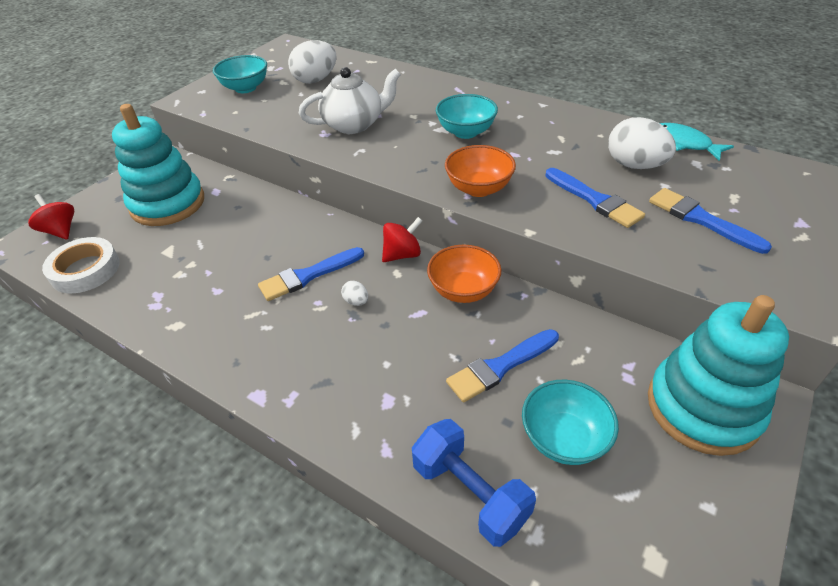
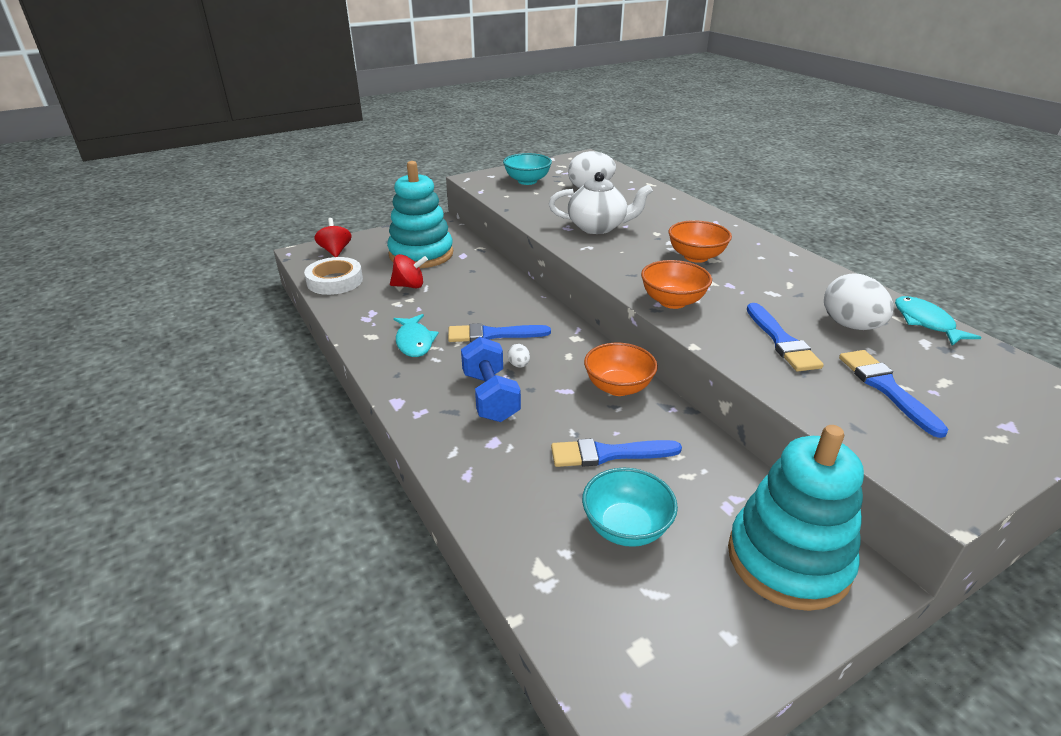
camera: 25 degrees right, 10 degrees down
(230, 314) = (414, 342): none -> turquoise fish
(402, 254) = (583, 344): red spinning top -> red spinning top (409, 286)
(466, 132) = (696, 257): turquoise bowl -> orange bowl
(470, 493) = (513, 531): blue dumbbell -> blue dumbbell (490, 396)

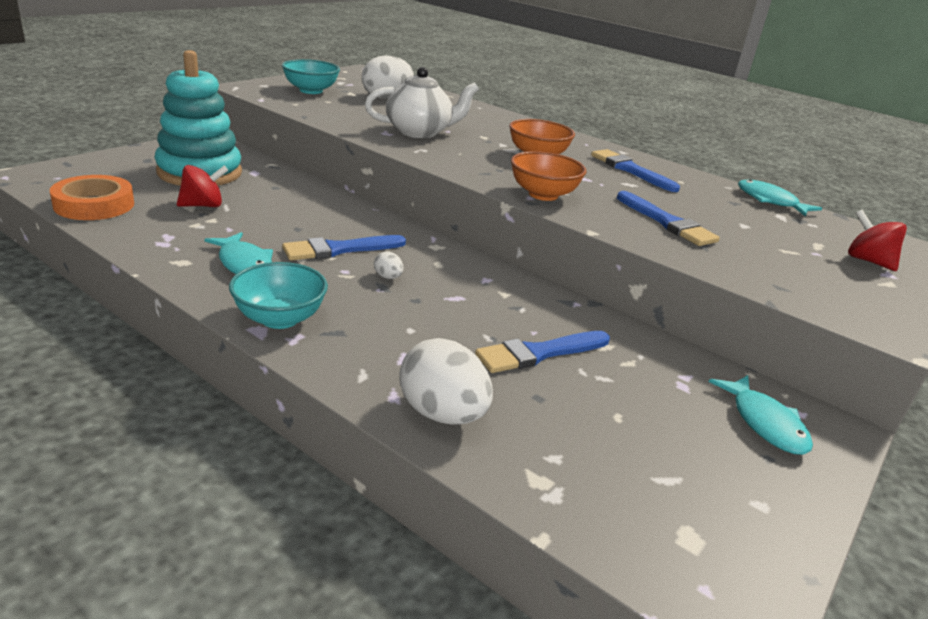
camera: 25 degrees left, 5 degrees down
(335, 251) = (76, 172): red spinning top -> red spinning top (868, 261)
(335, 281) = (94, 205): white tape -> orange tape
(490, 396) = (374, 312): blue dumbbell -> none
(618, 387) = (509, 289): orange bowl -> none
(626, 527) = (600, 421): turquoise bowl -> turquoise bowl (280, 318)
(788, 560) = (765, 423): turquoise stacking toy -> turquoise fish
(850, 325) = (714, 207): white egg -> white egg (442, 414)
(886, 388) = (779, 254): blue brush -> blue brush (630, 170)

